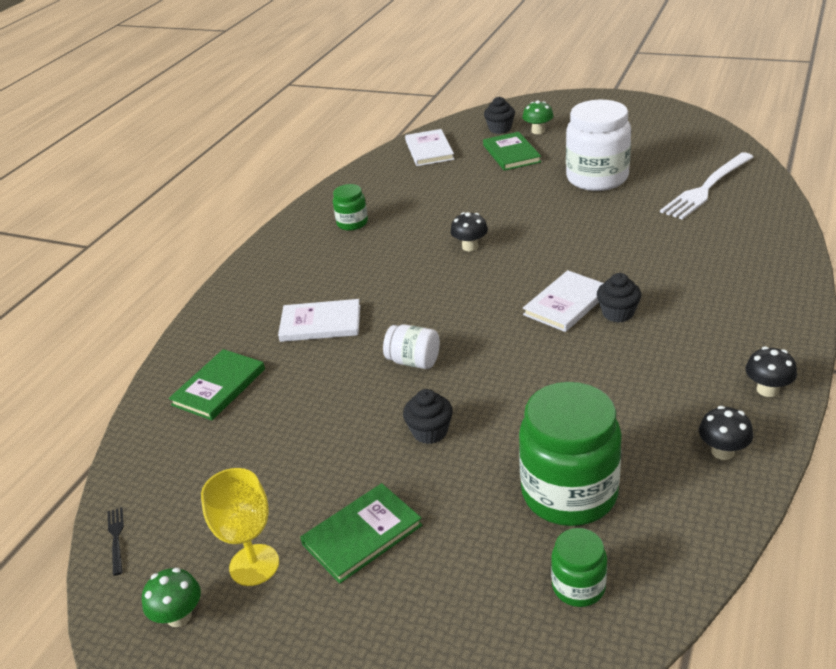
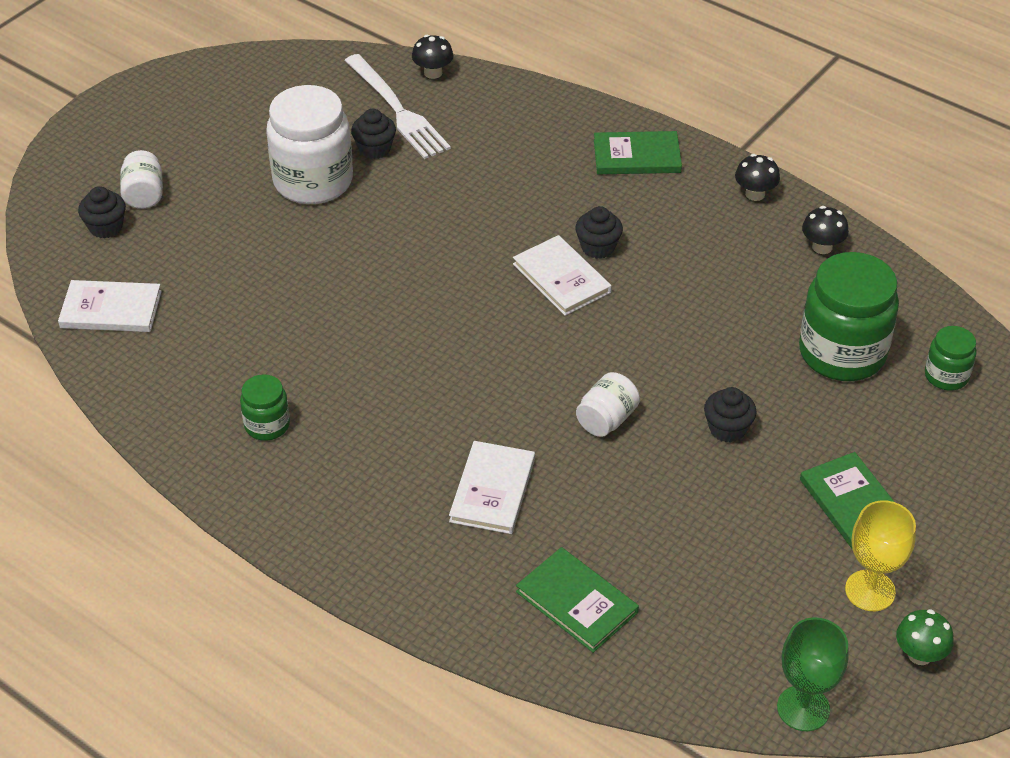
camera: 80 degrees left, 10 degrees up
(116, 538) = (803, 708): black fork -> green goblet
(470, 247) = (400, 325): black mushroom -> black mushroom (433, 73)
(511, 154) = (189, 235): green book -> green book (637, 156)
(538, 131) = (144, 195): green mushroom -> white jar
(653, 190) = (374, 149): none -> black cupcake

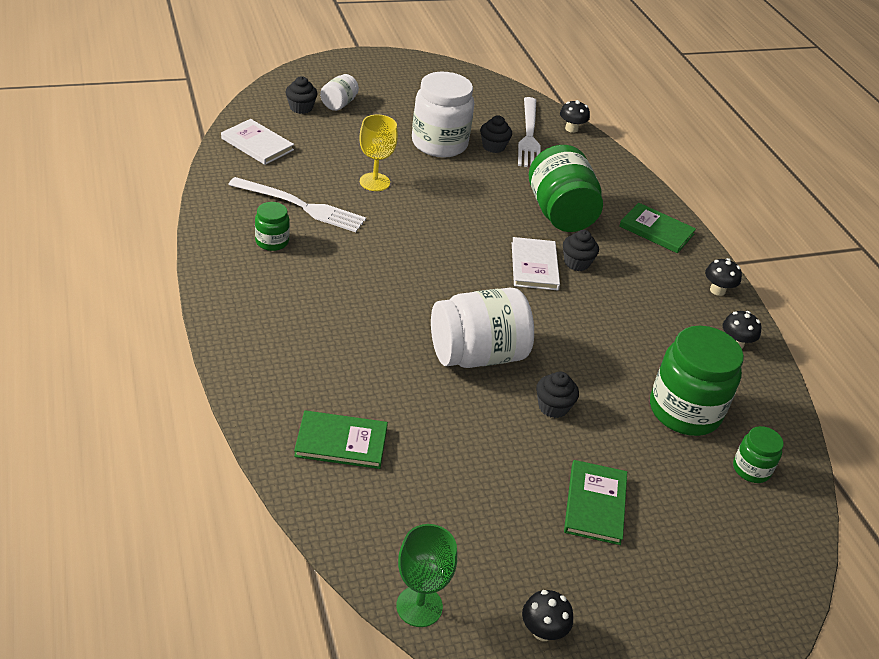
camera: 30 degrees right, 5 degrees down
(249, 360) = (301, 206): none -> white fork
(492, 490) = (361, 350): white book -> none
(525, 195) = (560, 213): none -> green jar
(577, 602) = (341, 442): green book -> green book turned 75 degrees counterclockwise
(606, 420) = (477, 355): white jar -> white jar, size x1.99
(870, 591) = (549, 565): yellow goblet -> yellow goblet (374, 182)
(919, 654) = (543, 631): green mushroom -> black mushroom

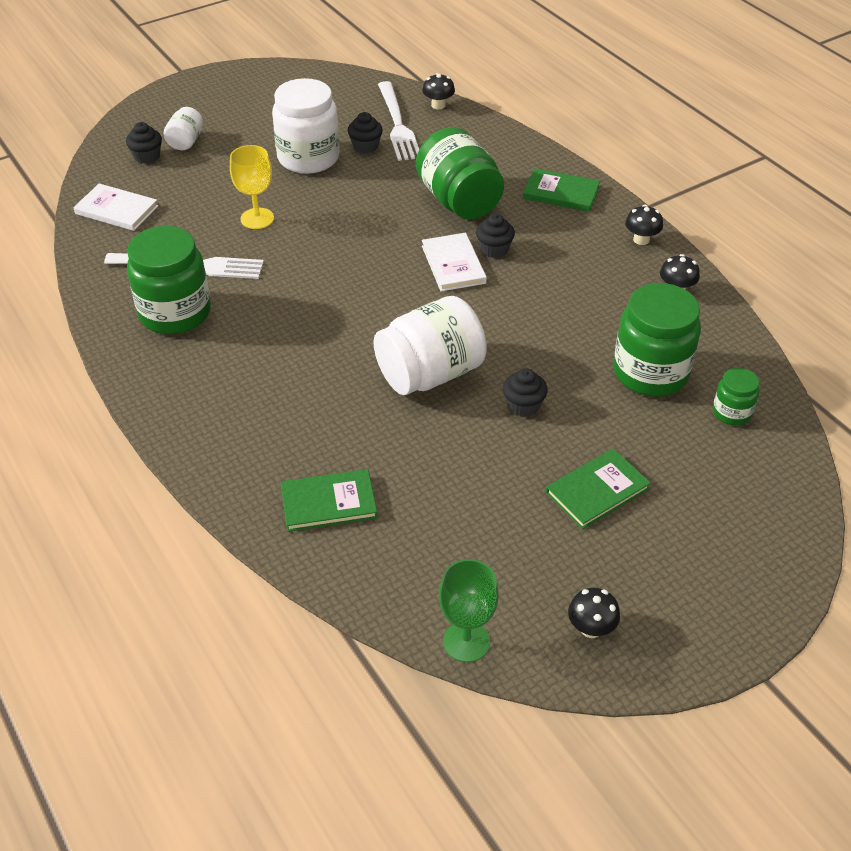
camera: 10 degrees left, 5 degrees up
(272, 242) = (175, 313): green jar -> green jar, size x1.99
(595, 504) = (597, 491): green book -> green book turned 60 degrees clockwise

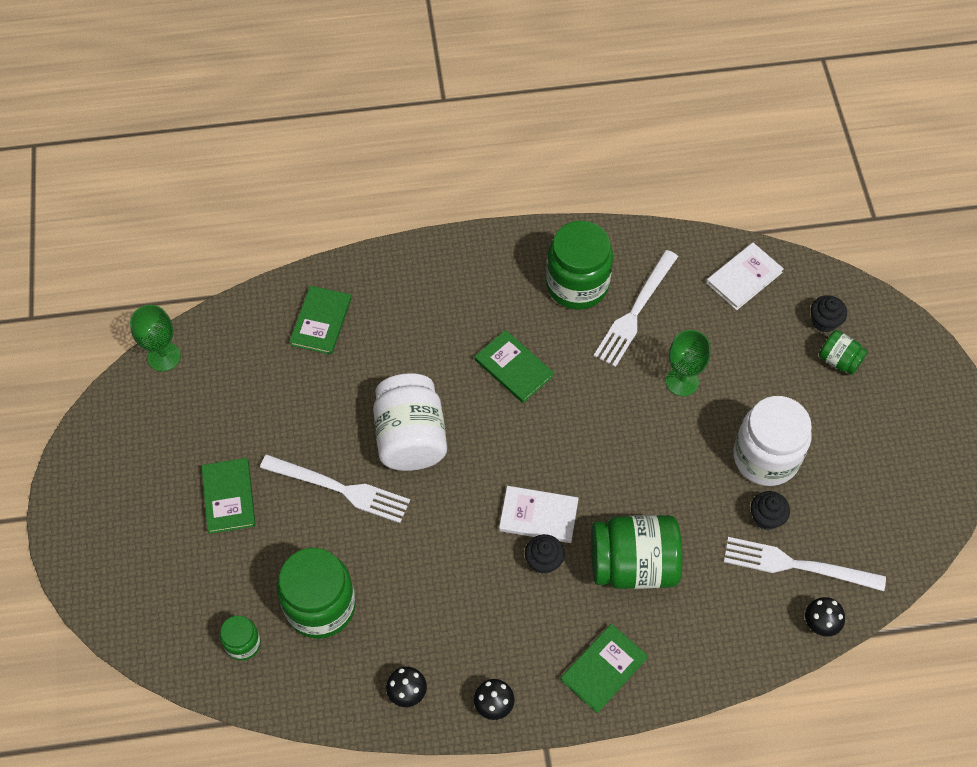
camera: 115 degrees right, 15 degrees up
(186, 141) = (839, 360): white jar -> green jar
(257, 218) = (682, 381): yellow goblet -> green goblet
(303, 327) = (513, 368): none -> green book
(523, 405) = (339, 489): black cupcake -> white fork
(591, 628) = (126, 432): black mushroom -> none

